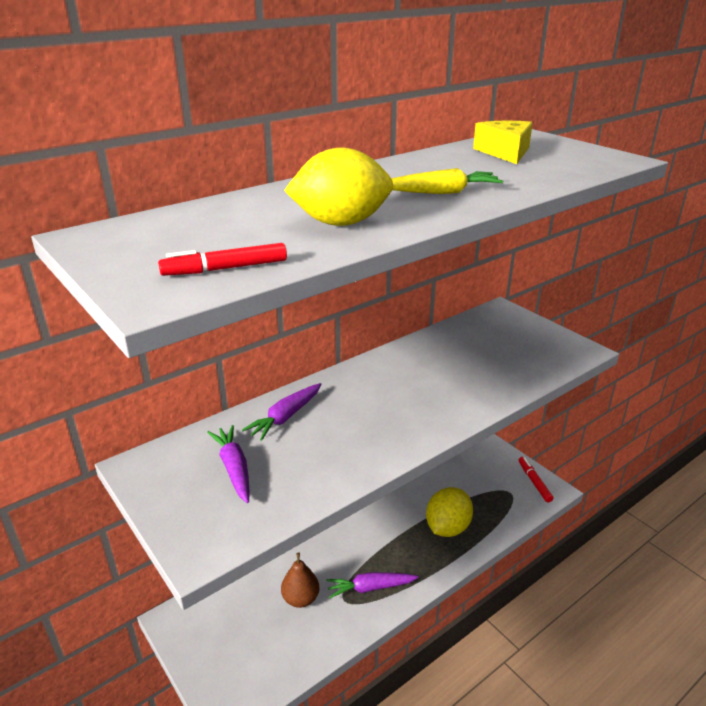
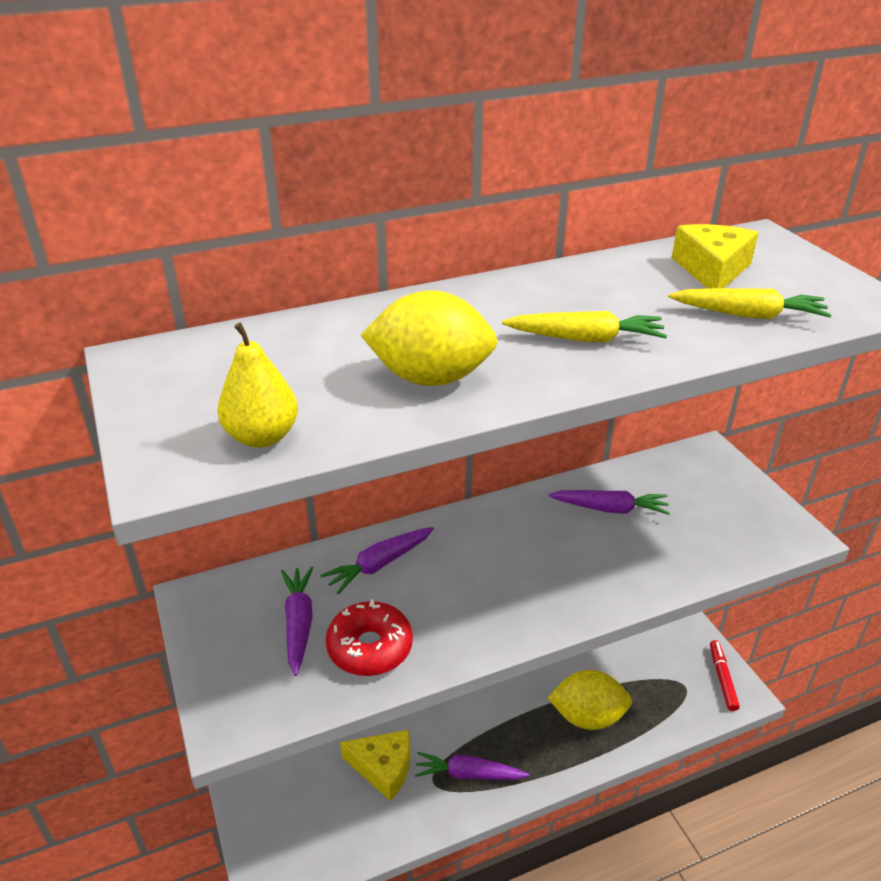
camera: 15 degrees right, 5 degrees up
(225, 269) = (262, 437): red marker -> yellow pear
(300, 474) = (370, 647): none -> red donut
(301, 598) = (383, 768): brown pear -> yellow cheese
(447, 354) = (610, 509): none -> purple carrot
(447, 527) = (587, 717): yellow lemon -> yellow lemon turned 45 degrees clockwise
(546, 171) = (749, 315): none -> yellow carrot

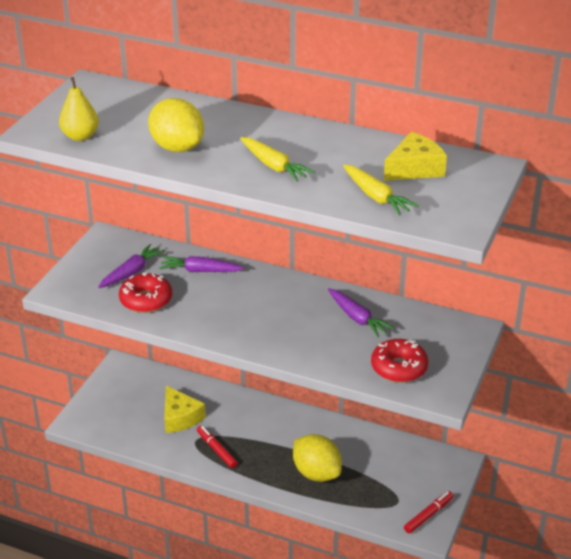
camera: 45 degrees right, 0 degrees up
(468, 774) = (216, 450): purple carrot -> red marker
(724, 534) = (399, 368): none -> red donut

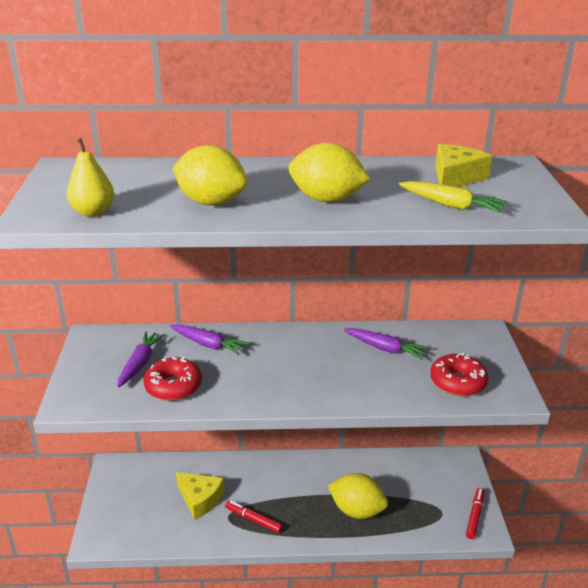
camera: 25 degrees left, 5 degrees down
(200, 271) = (208, 345): purple carrot -> purple carrot turned 135 degrees counterclockwise
(274, 166) = (326, 199): yellow carrot -> yellow lemon

